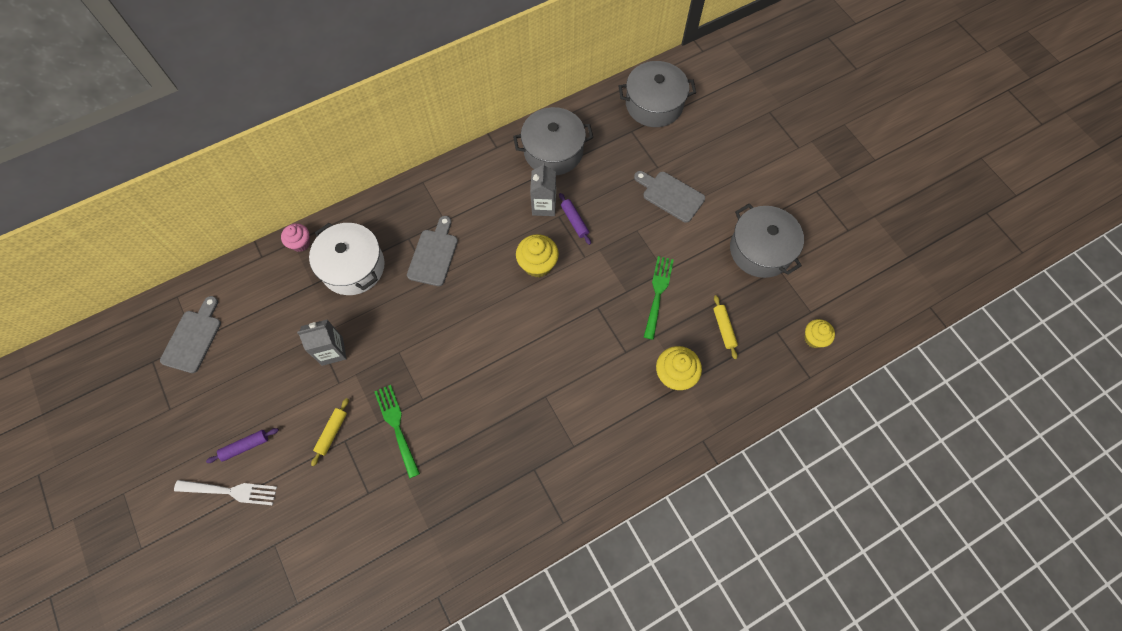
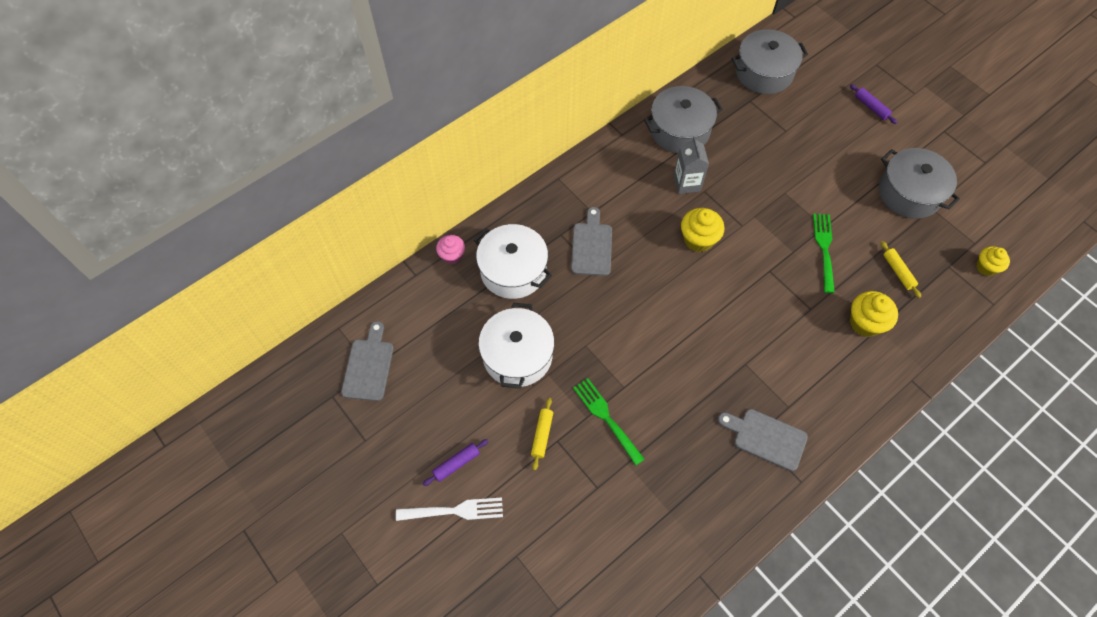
camera: 10 degrees left, 5 degrees down
(332, 351) = (517, 355): grey carton -> white pot
(574, 221) = (721, 193): purple rolling pin -> purple rolling pin (871, 107)
(671, 195) = (807, 155): grey cutting board -> grey cutting board (766, 438)

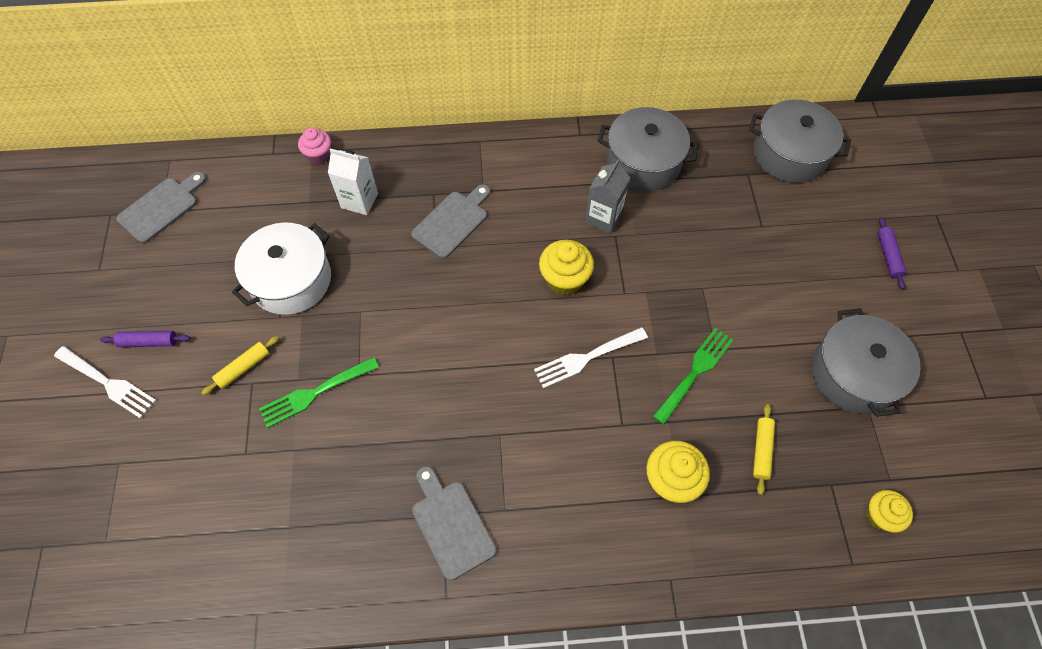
camera: 35 degrees right, 0 degrees up
(513, 270) = (359, 200): white pot -> white carton
(606, 418) = (315, 393): green fork -> green fork turned 120 degrees counterclockwise
(755, 281) = (586, 358): none -> white fork

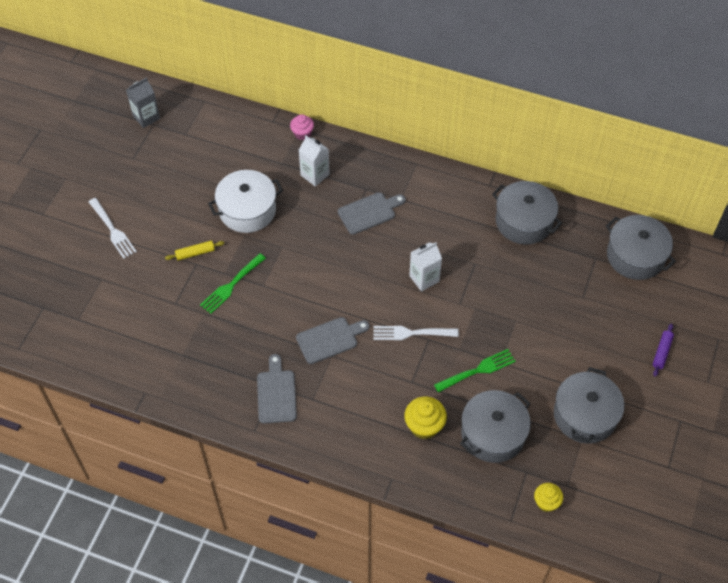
camera: 25 degrees right, 5 degrees down
(148, 342) = (145, 215): purple rolling pin -> none
(161, 208) = (186, 132): grey cutting board -> grey cutting board (329, 339)
(315, 393) = (231, 285): green fork -> green fork turned 45 degrees counterclockwise
(564, 279) = (424, 278): yellow cupcake -> white carton
(603, 217) = (473, 248): grey carton -> grey carton (146, 117)
(761, 450) = (493, 434): yellow rolling pin -> grey pot

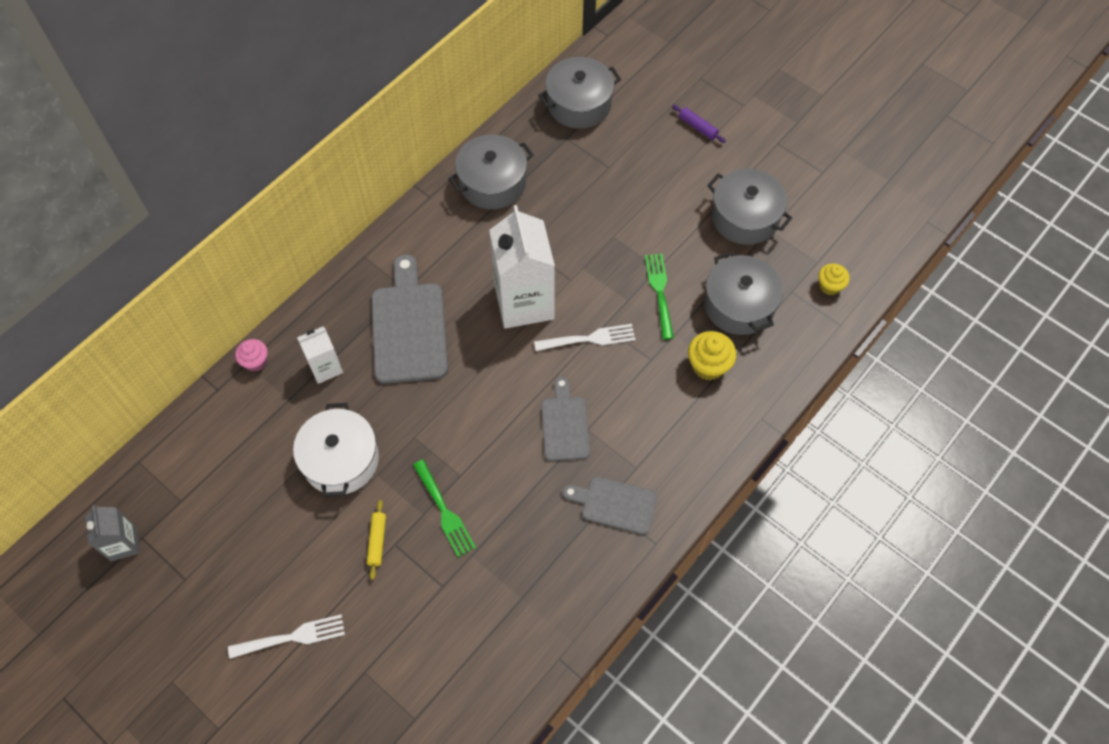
camera: 70 degrees left, 5 degrees up
(369, 212) = (409, 327): grey cutting board -> grey cutting board, size x1.67
(411, 333) = (589, 339): white fork -> white fork turned 120 degrees counterclockwise
(424, 278) = (524, 302): white carton -> white carton, size x1.94

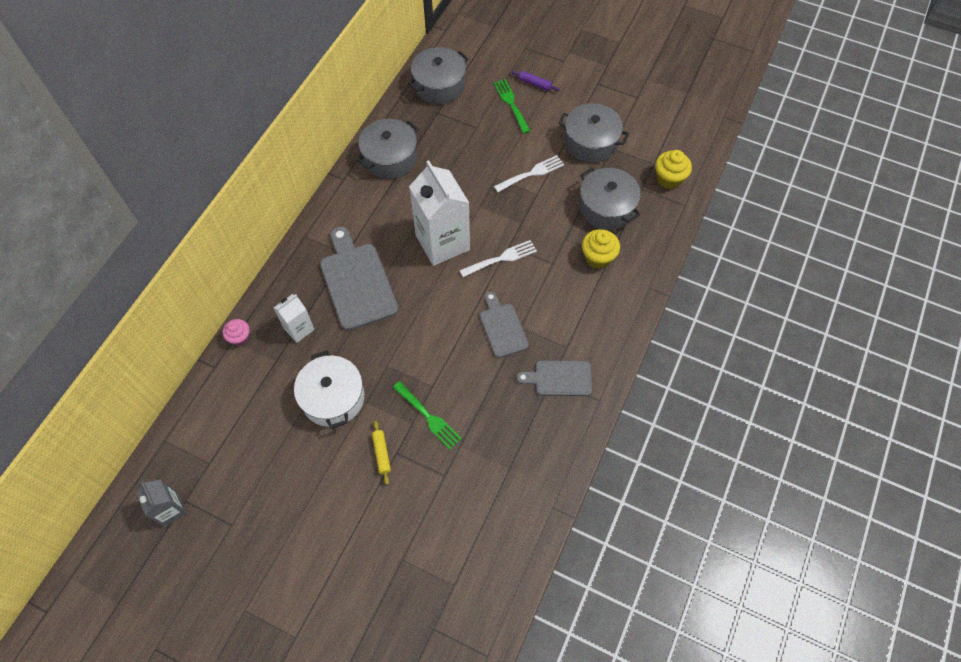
camera: 15 degrees left, 0 degrees up
(292, 637) = (335, 547): white fork -> white fork (531, 173)
(659, 292) = (544, 211): green fork -> green fork (511, 104)
(829, 286) = (669, 179): yellow cupcake -> yellow cupcake, size x1.50

